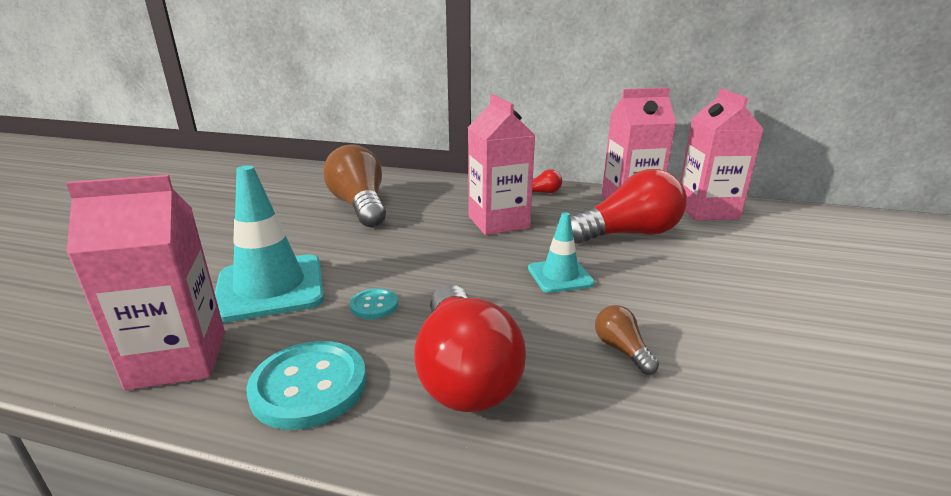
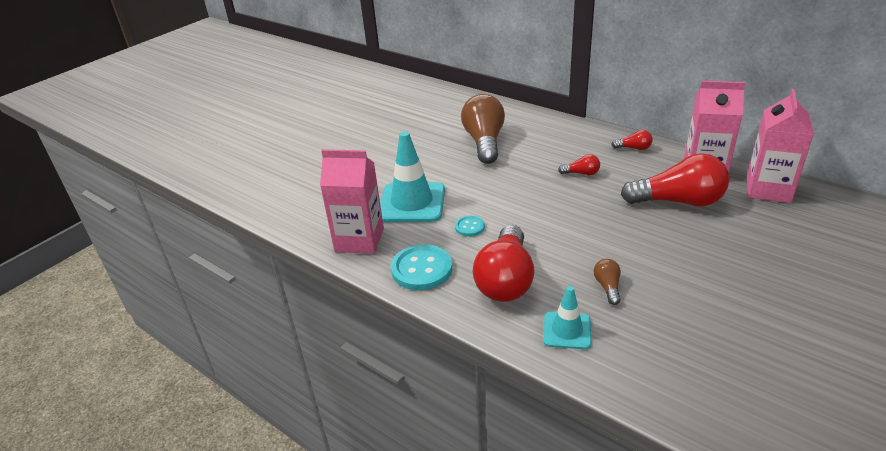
camera: 25 degrees right, 10 degrees up
(498, 222) = (581, 173): pink carton -> red light bulb
(560, 276) = (600, 228): turquoise traffic cone -> turquoise traffic cone (567, 330)

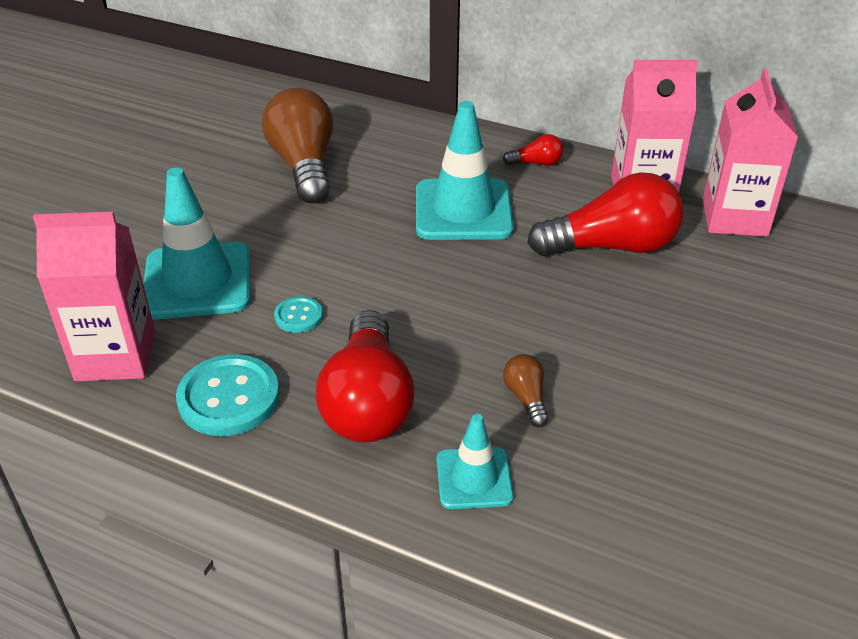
camera: 15 degrees left, 5 degrees up
(581, 173) = (463, 210): red light bulb -> turquoise traffic cone

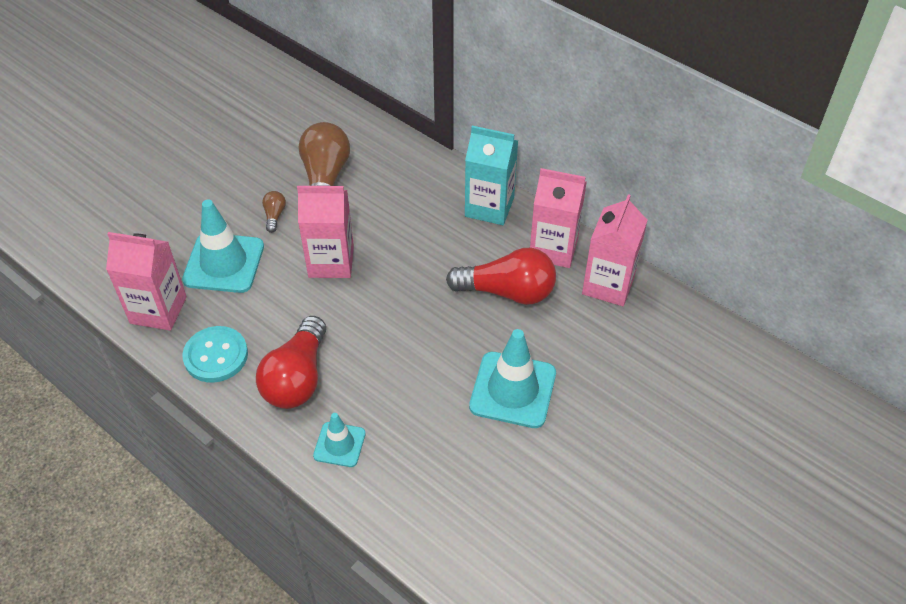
camera: 15 degrees right, 10 degrees up
(298, 316) = (278, 304): turquoise button -> none
(354, 254) = (331, 262): none -> pink carton
(463, 210) = (419, 239): turquoise traffic cone -> turquoise traffic cone (513, 390)
(526, 398) = (395, 397): brown light bulb -> brown light bulb (274, 215)
(536, 163) = (489, 207): red light bulb -> turquoise carton

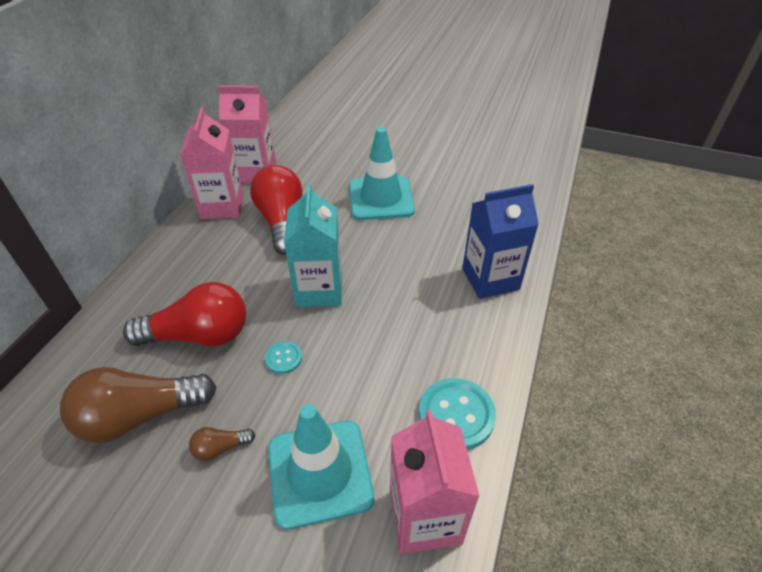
camera: 110 degrees left, 5 degrees down
(297, 378) = (443, 332): red light bulb -> red light bulb (199, 335)
(331, 262) = (283, 358): pink carton -> turquoise button
(339, 444) = (490, 279): turquoise traffic cone -> blue carton
(489, 207) = (174, 256): turquoise carton -> turquoise carton (319, 289)

